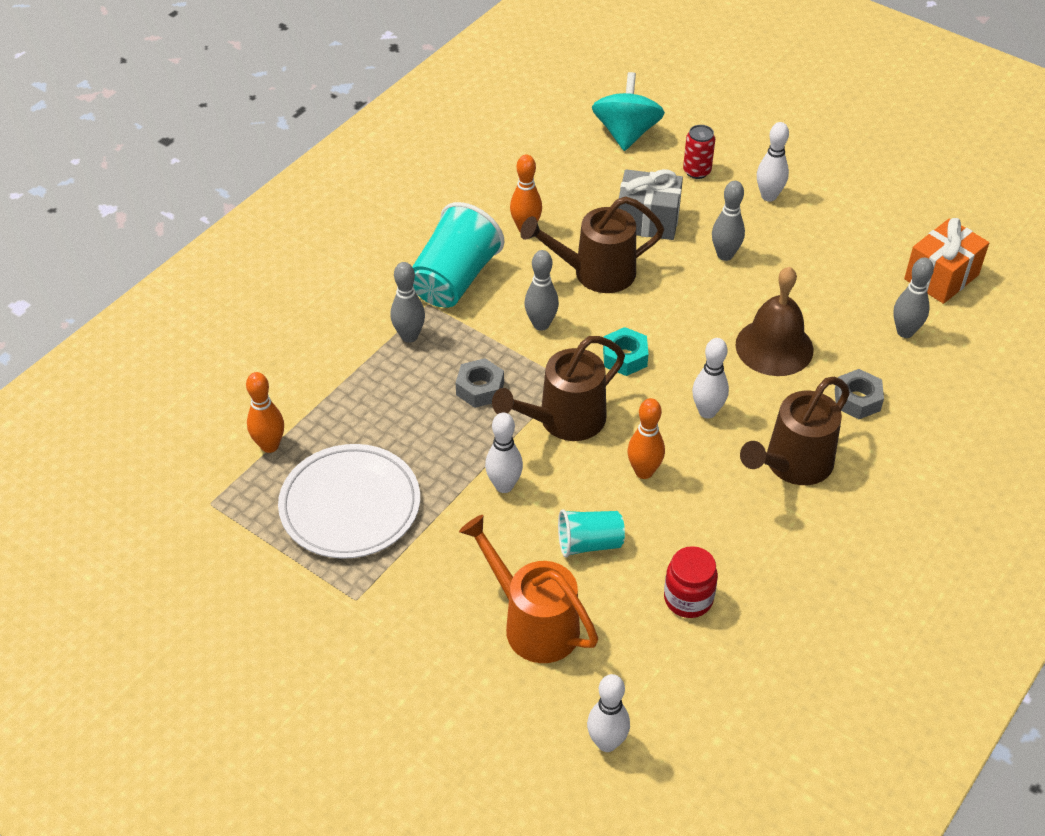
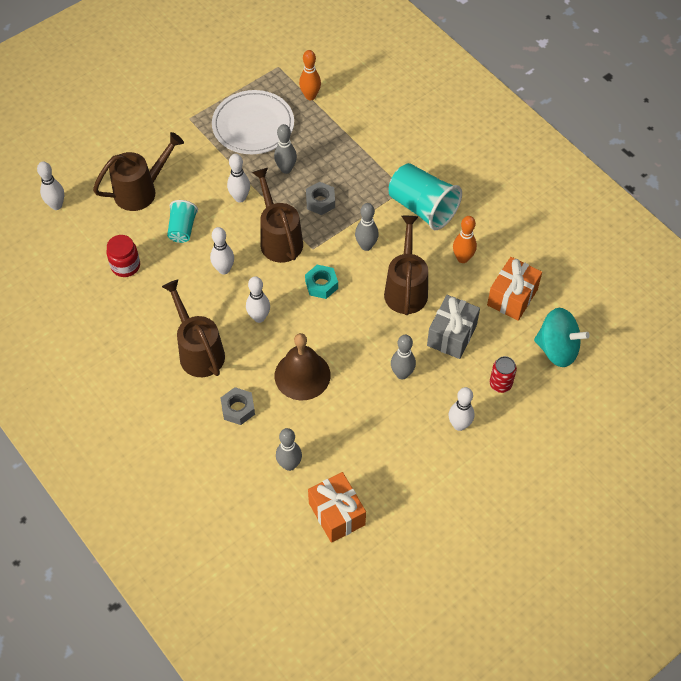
camera: 105 degrees right, 10 degrees up
(409, 336) = (377, 174): grey bowling pin -> grey bowling pin (286, 169)
(532, 623) = (141, 190): orange watering can -> brown watering can
(568, 178) = (512, 297): none -> orange gift
(644, 472) = (224, 269): orange bowling pin -> white bowling pin

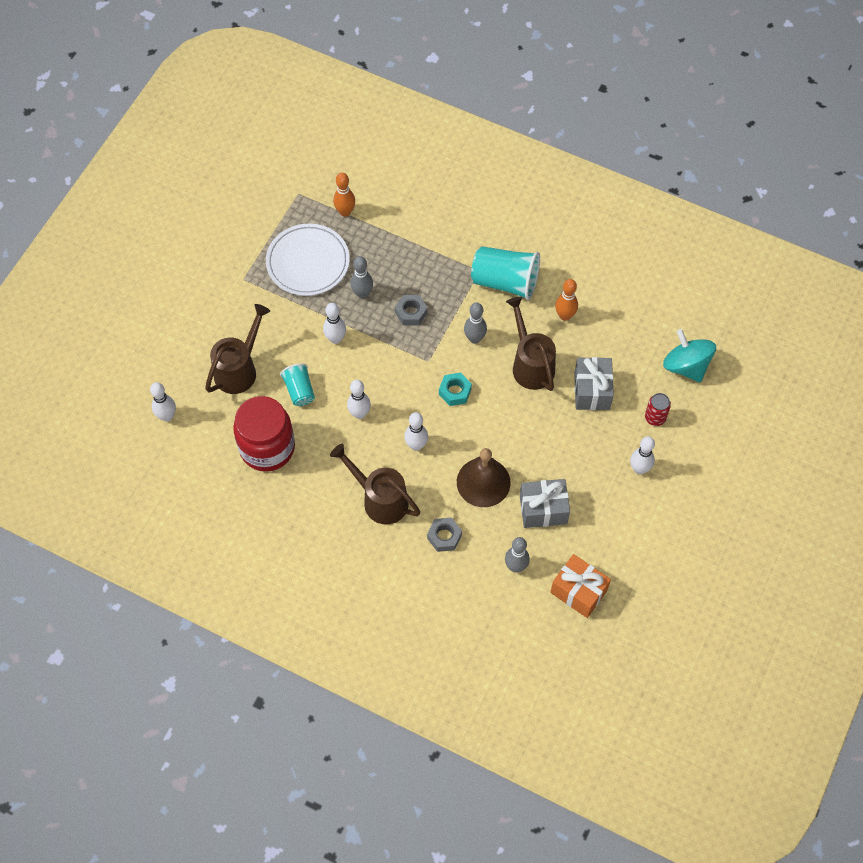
camera: 25 degrees left, 5 degrees up
(125, 266) = (267, 448): red jar -> red jar, size x1.87
(279, 238) = (392, 363): brown watering can -> none
(345, 424) = (543, 510): none -> grey gift
(402, 374) = (568, 444): grey bowling pin -> none
(512, 297) = (625, 334): orange gift -> none
(557, 349) = (686, 366): turquoise spinning top -> turquoise spinning top turned 120 degrees counterclockwise

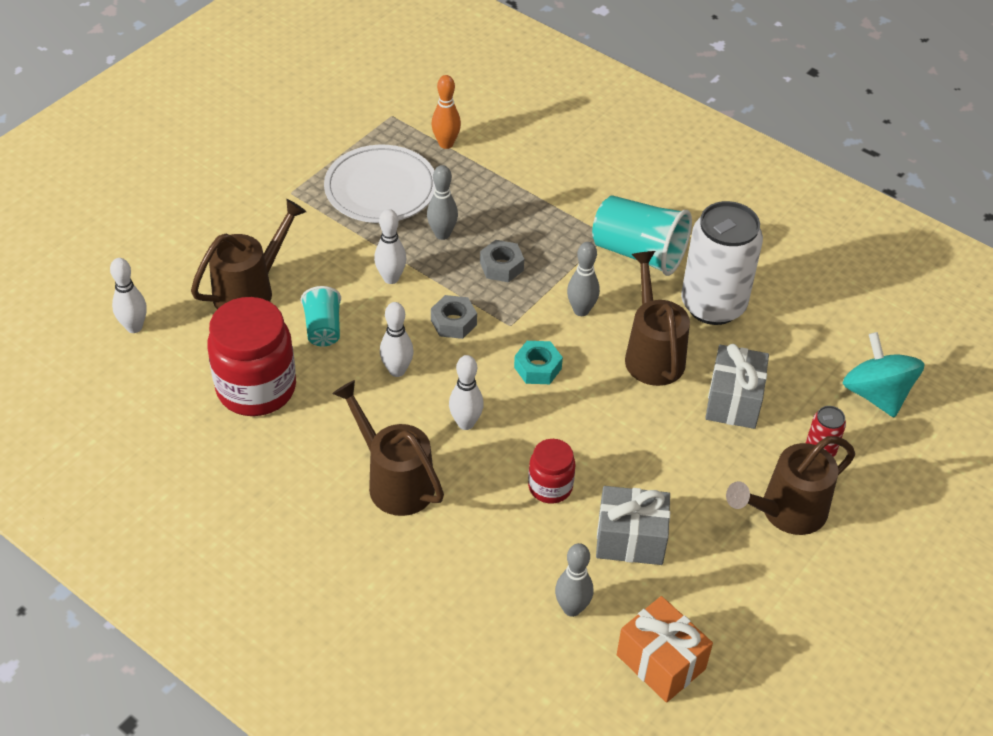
camera: 10 degrees right, 15 degrees down
(444, 537) = (474, 547): grey nut -> grey nut (453, 322)
(483, 482) = (550, 487): brown bell -> red jar
(565, 316) = (713, 305): orange bowling pin -> white can
(639, 469) = (785, 512): white bowling pin -> brown watering can

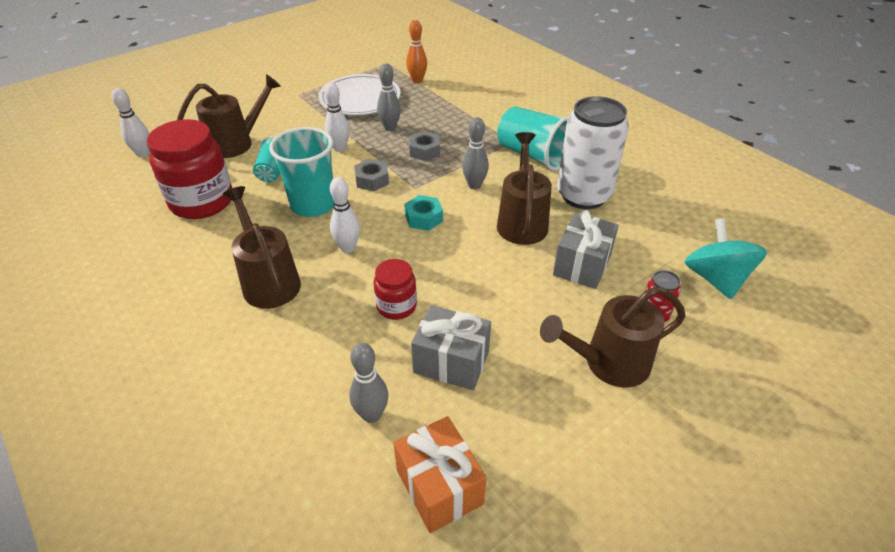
camera: 15 degrees right, 5 degrees down
(397, 370) = (313, 205): white bowling pin -> turquoise cup

